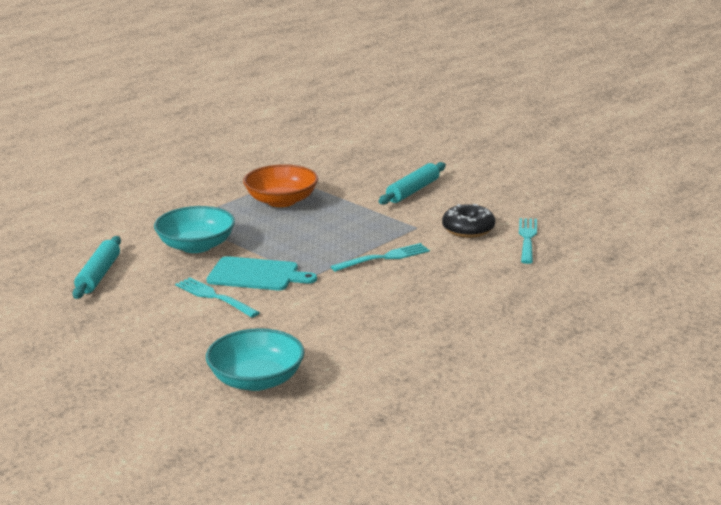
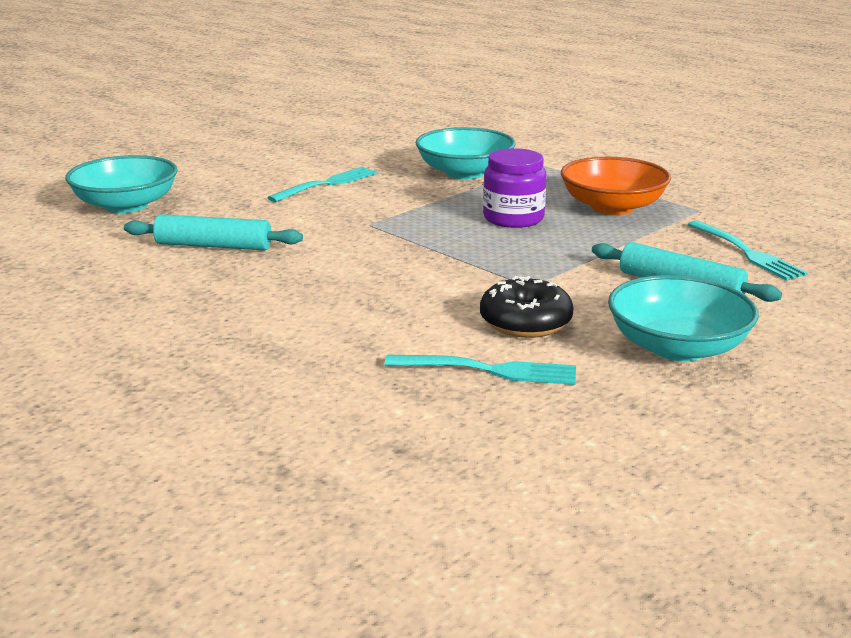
camera: 90 degrees right, 0 degrees up
(99, 275) = (393, 141): turquoise rolling pin -> turquoise rolling pin (213, 246)
(256, 275) = (380, 200): turquoise cutting board -> none
(301, 230) = (513, 218): none -> purple jar
(384, 258) = (421, 263): turquoise fork -> turquoise fork (747, 253)
(490, 197) = (677, 347): none -> turquoise bowl

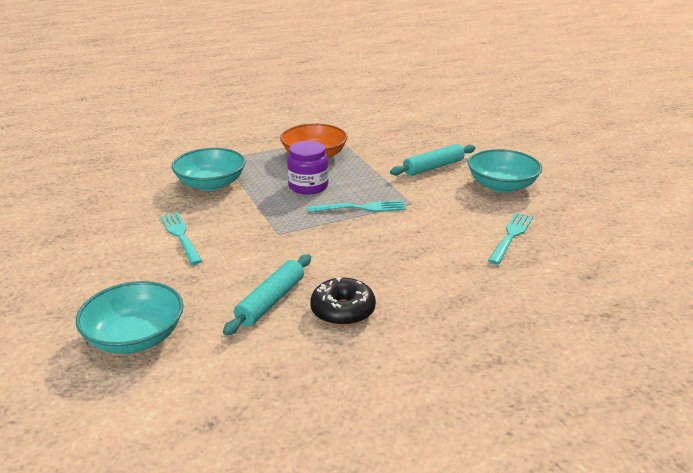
camera: 70 degrees left, 5 degrees up
(525, 322) = (458, 214): black donut -> black donut (343, 311)
(747, 253) = (402, 142): turquoise fork -> turquoise fork (361, 208)

